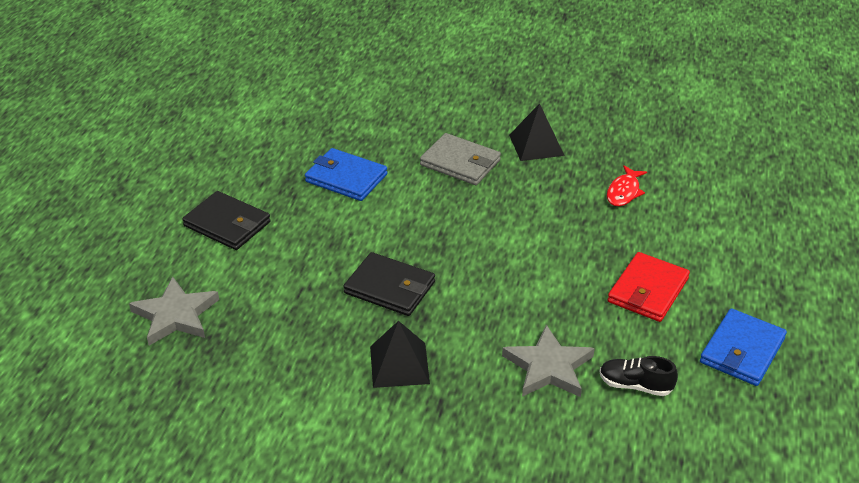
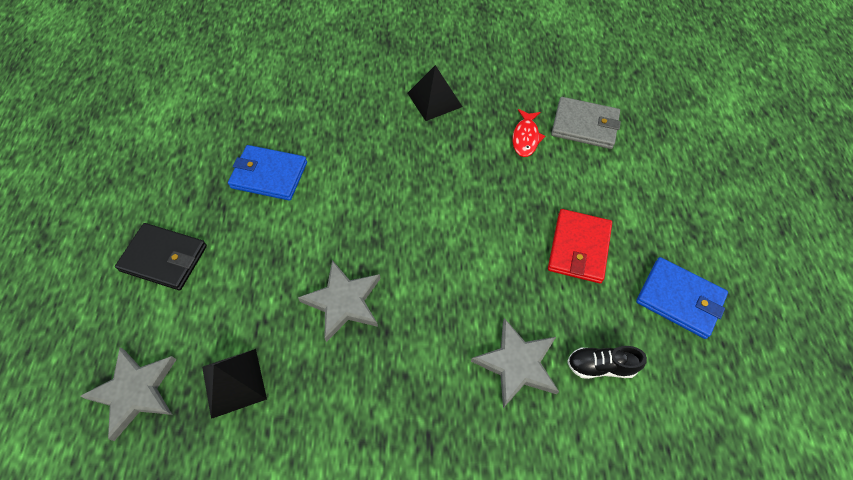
camera: 15 degrees left, 20 degrees up
(390, 288) = (343, 302): black wallet -> grey star
(399, 365) = (376, 399): black pyramid -> black pyramid (234, 382)
(460, 163) = (372, 134): grey wallet -> grey wallet (585, 125)
(742, 350) = (679, 299): blue wallet -> blue wallet turned 75 degrees counterclockwise

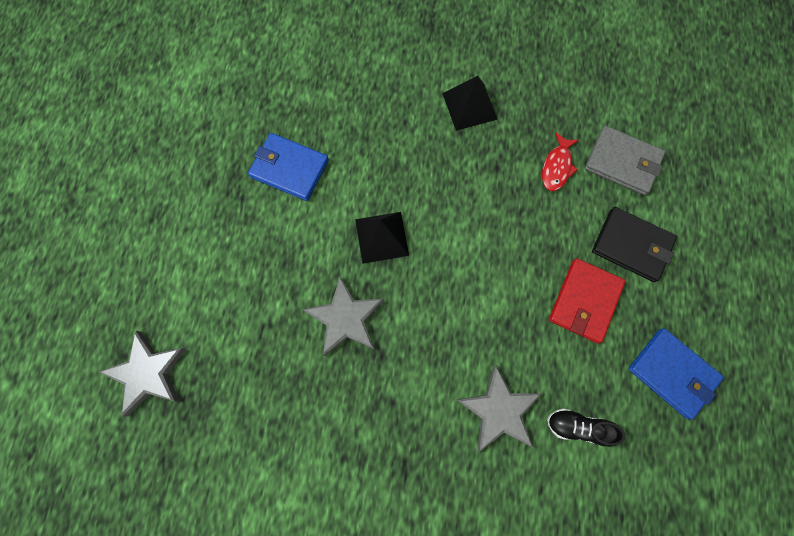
camera: 10 degrees right, 15 degrees up
(164, 258) = (181, 244): black wallet -> black wallet (631, 245)
(234, 382) = (236, 380): black pyramid -> black pyramid (381, 237)

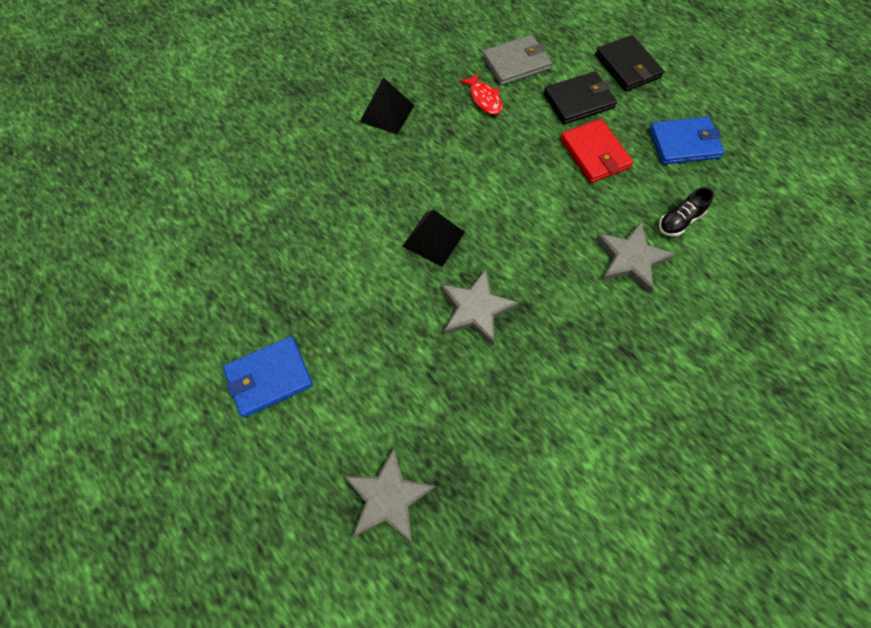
camera: 50 degrees left, 10 degrees down
(289, 168) = (314, 261): blue wallet -> blue wallet (269, 378)
(716, 259) = (627, 66): none -> black wallet

